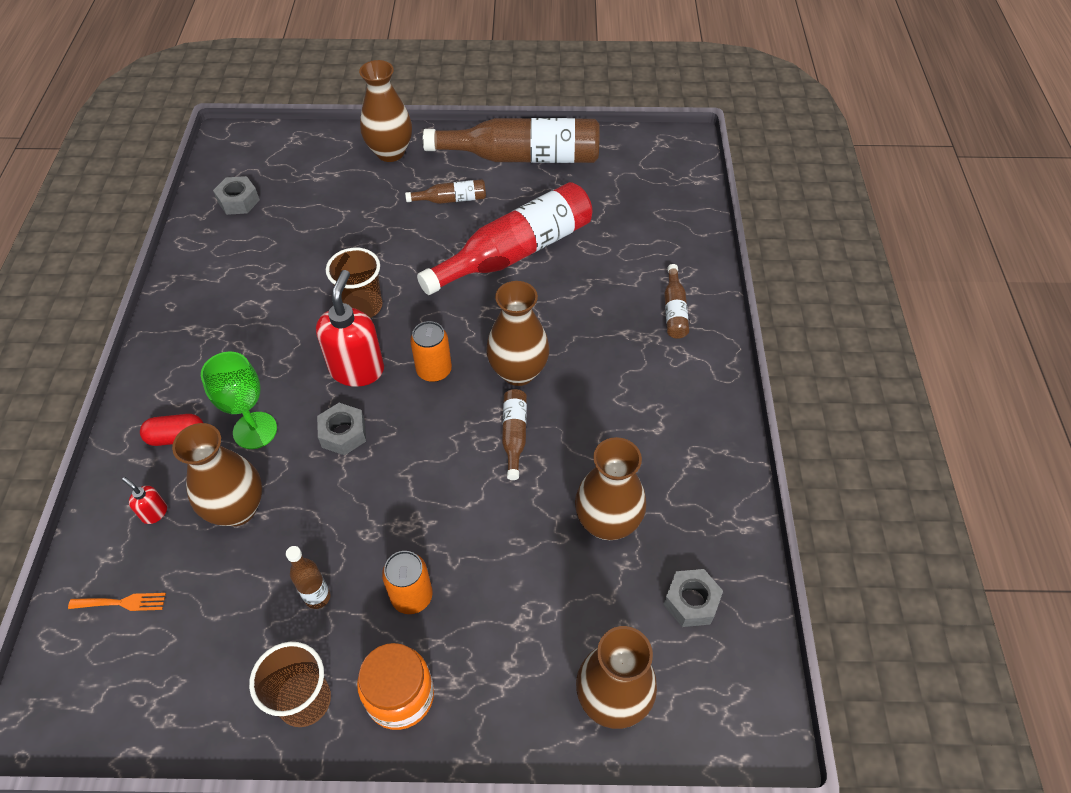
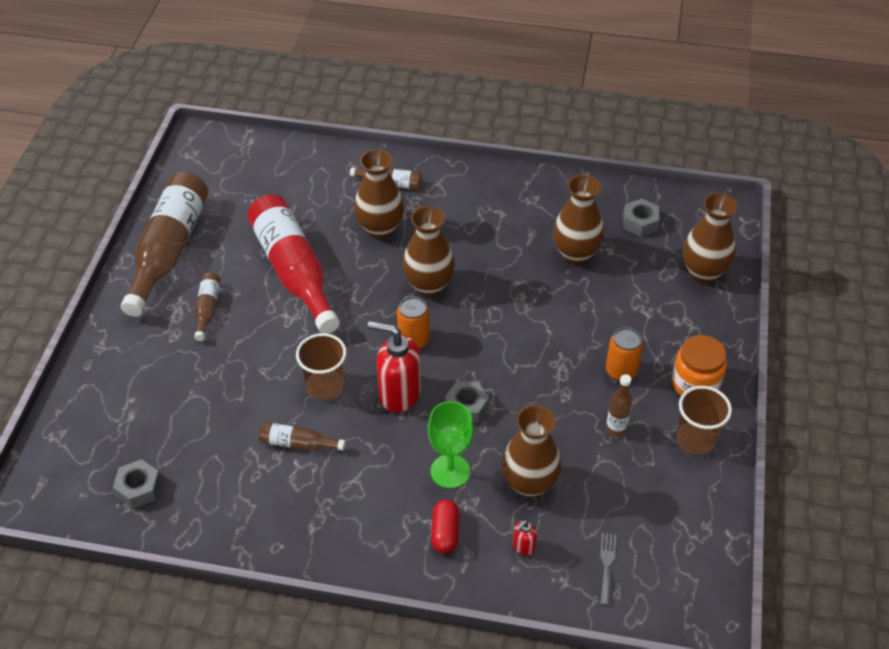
camera: 80 degrees left, 5 degrees down
(122, 602) = (607, 565): orange fork -> grey fork
(390, 152) = (117, 351): brown vase -> brown vase (380, 228)
(514, 435) = (490, 296): brown bottle -> brown bottle (297, 443)

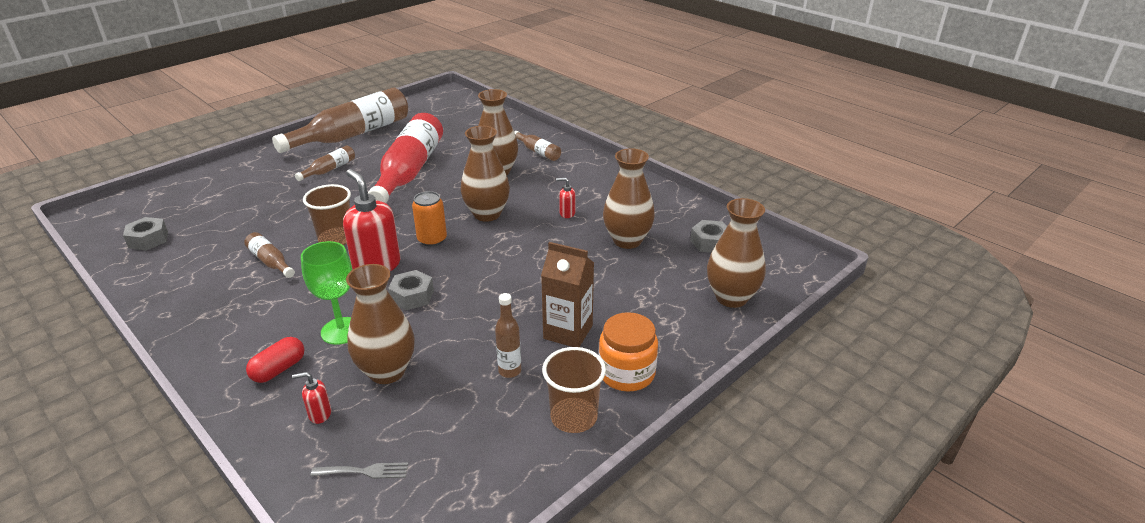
camera: 35 degrees right, 15 degrees down
(497, 249) = (567, 213): none -> red soap dispenser
(607, 565) = (365, 471): grey fork -> grey fork turned 45 degrees clockwise
(621, 371) = (568, 332): orange can -> brown carton

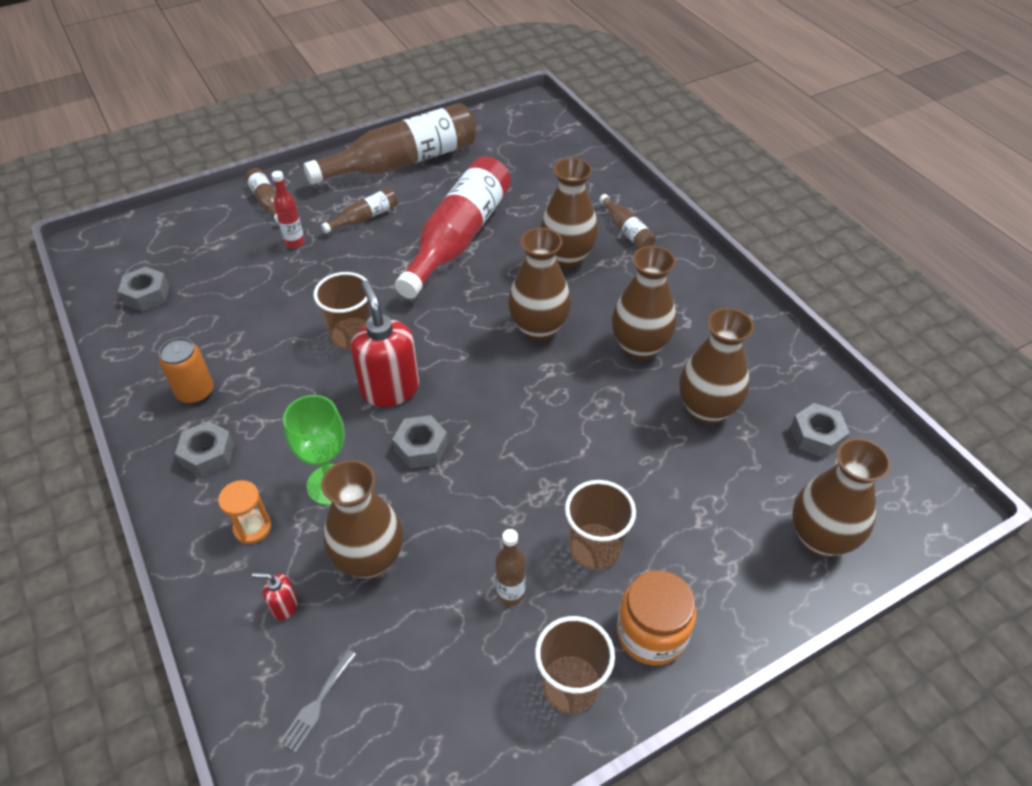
camera: 15 degrees right, 15 degrees up
(227, 330) = (208, 455): none -> grey nut
(270, 262) = (272, 357): brown bottle -> brown bottle (267, 201)
(273, 191) = (294, 243): none -> red bottle
(279, 369) = (252, 528): red capsule -> orange hourglass
(365, 471) = (317, 704): grey fork -> grey fork turned 105 degrees clockwise
(432, 240) = (463, 359): orange can -> orange can (195, 392)
(567, 213) = (639, 347): red soap dispenser -> brown vase
(568, 332) = (594, 548): brown carton -> brown cup

